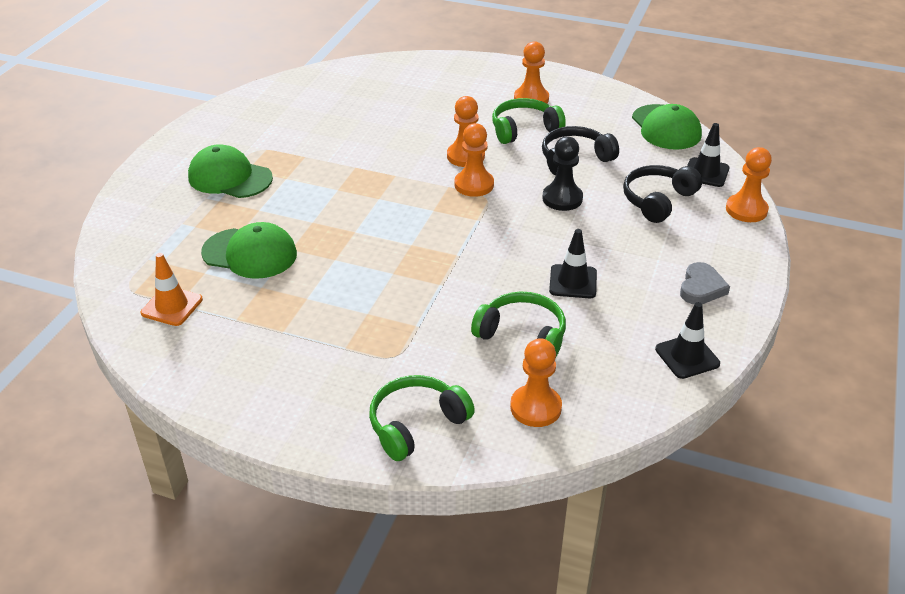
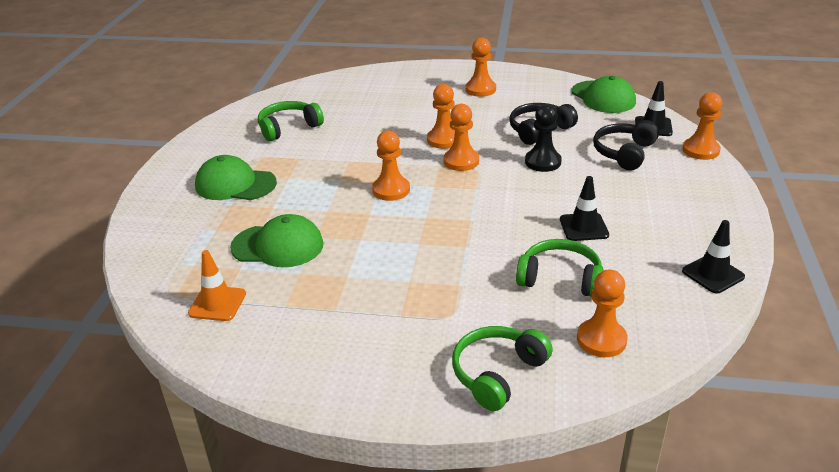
camera: 10 degrees left, 5 degrees down
(387, 208) = (391, 190): none -> orange pawn
(524, 129) = (485, 113): green headphones -> green headphones (288, 128)
(701, 287) = (695, 216): grey heart -> none

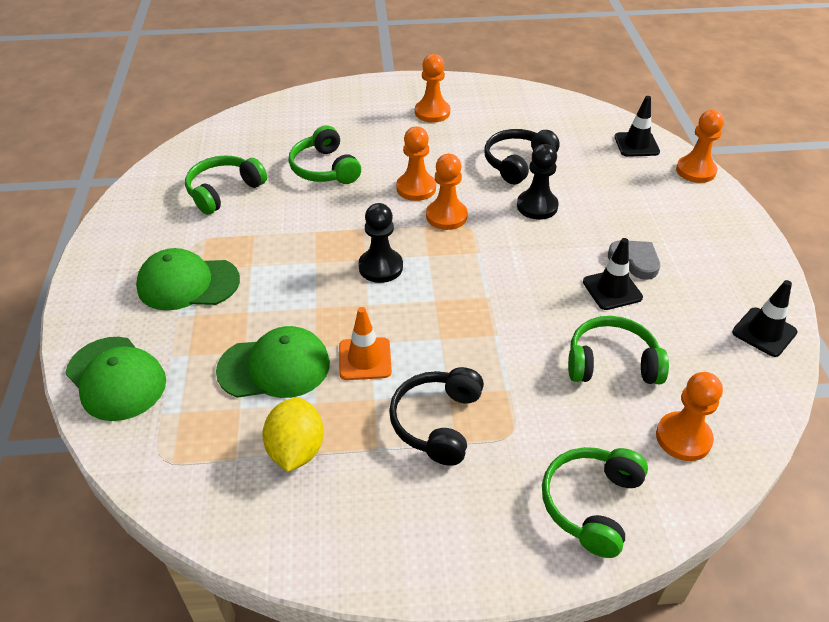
camera: 15 degrees left, 10 degrees up
(217, 303) = (230, 464): orange traffic cone -> orange traffic cone (365, 359)
(271, 302) = (296, 450): none -> yellow lemon
(374, 120) = (324, 169): none -> green headphones
(391, 190) = (380, 267): orange pawn -> black pawn
(603, 97) = (570, 110): green cap -> green cap (116, 378)
(614, 209) = (635, 261): none -> grey heart
(624, 153) = (618, 183): black headphones -> black headphones (437, 422)

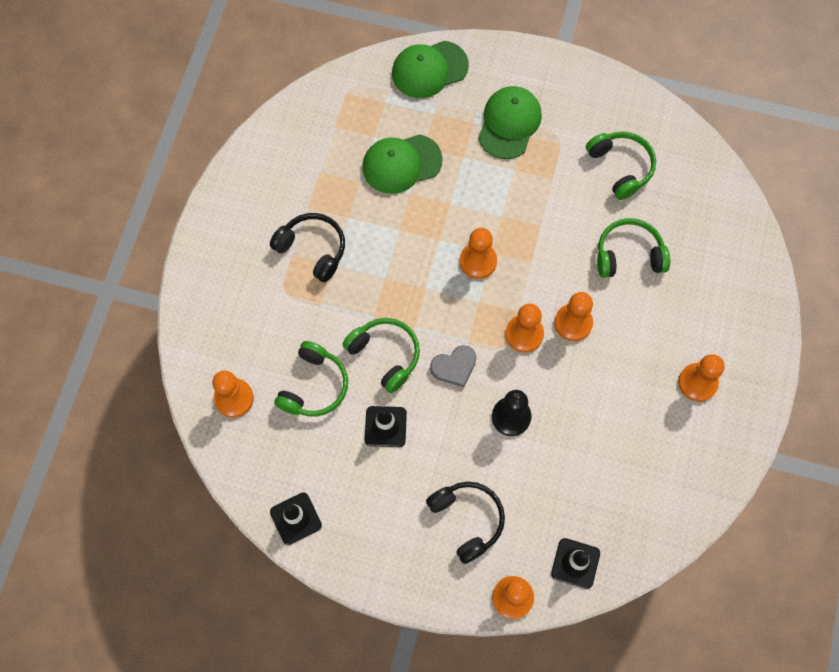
camera: 110 degrees right, 25 degrees up
(274, 367) = (401, 164): green cap -> green cap turned 60 degrees clockwise
(296, 450) = (326, 161): yellow lemon -> none
(365, 359) = (386, 222): orange traffic cone -> none
(380, 267) = (478, 261): black pawn -> orange pawn
(517, 163) = (582, 429): black headphones -> black headphones (467, 520)
(591, 504) = (214, 315): green headphones -> green headphones (385, 355)
(635, 261) = (410, 463): grey heart -> grey heart (454, 367)

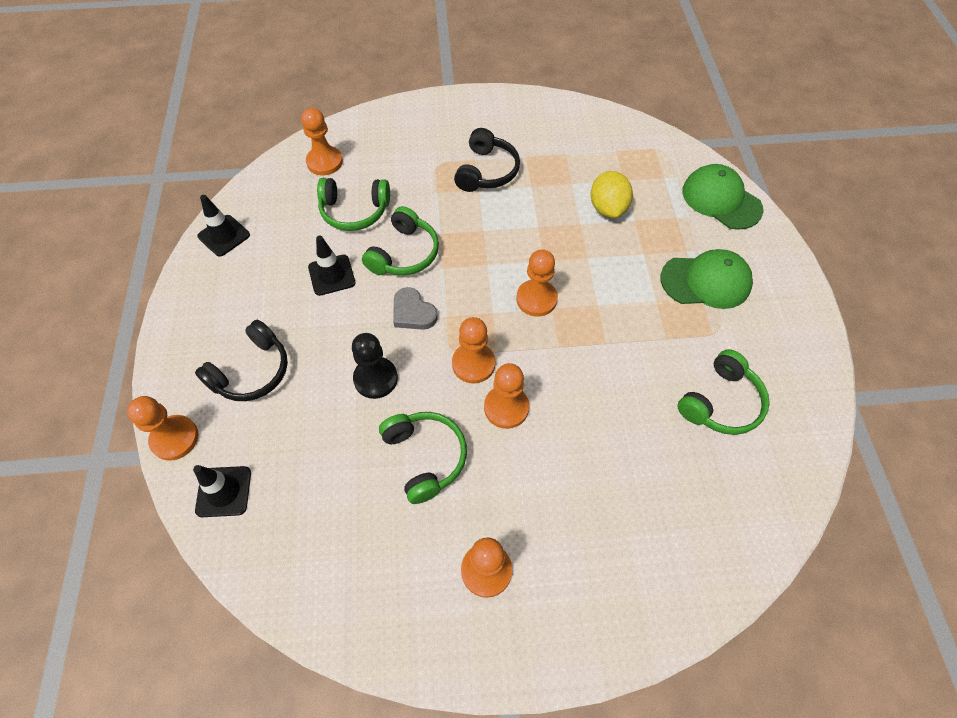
camera: 70 degrees right, 10 degrees down
(401, 164) = (607, 208): green cap -> yellow lemon
(629, 255) = (616, 442): green headphones -> green headphones (425, 457)

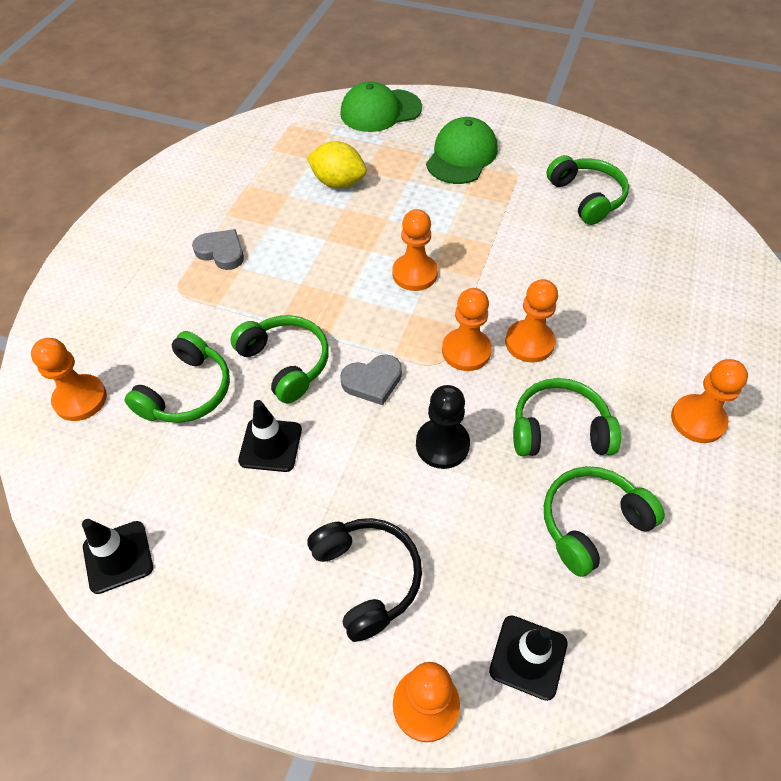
camera: 65 degrees left, 5 degrees down
(346, 506) = (591, 523): none -> green headphones
(487, 171) = (221, 252): black headphones -> grey heart

